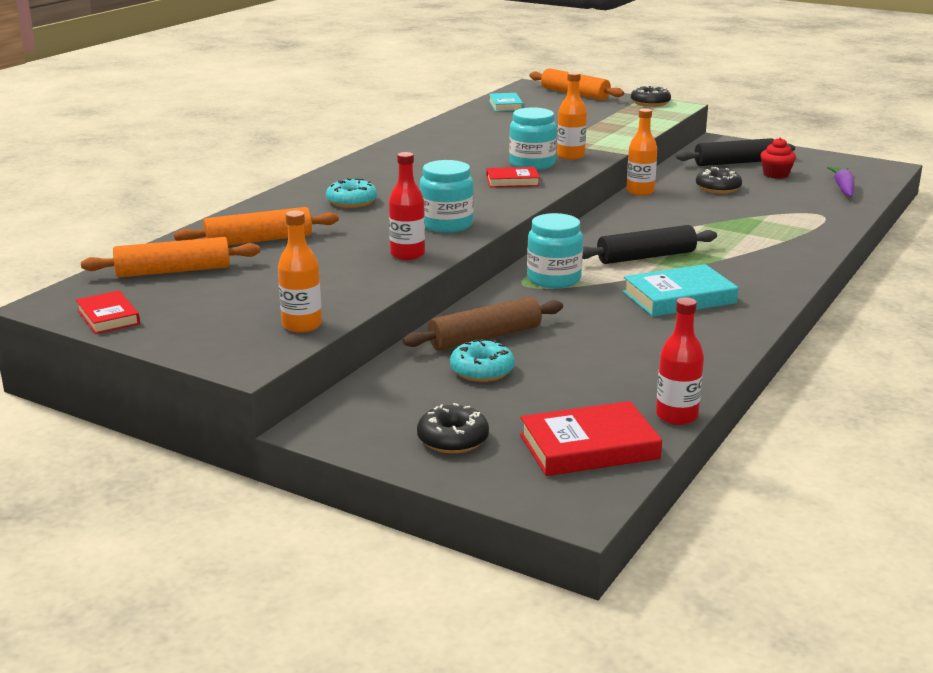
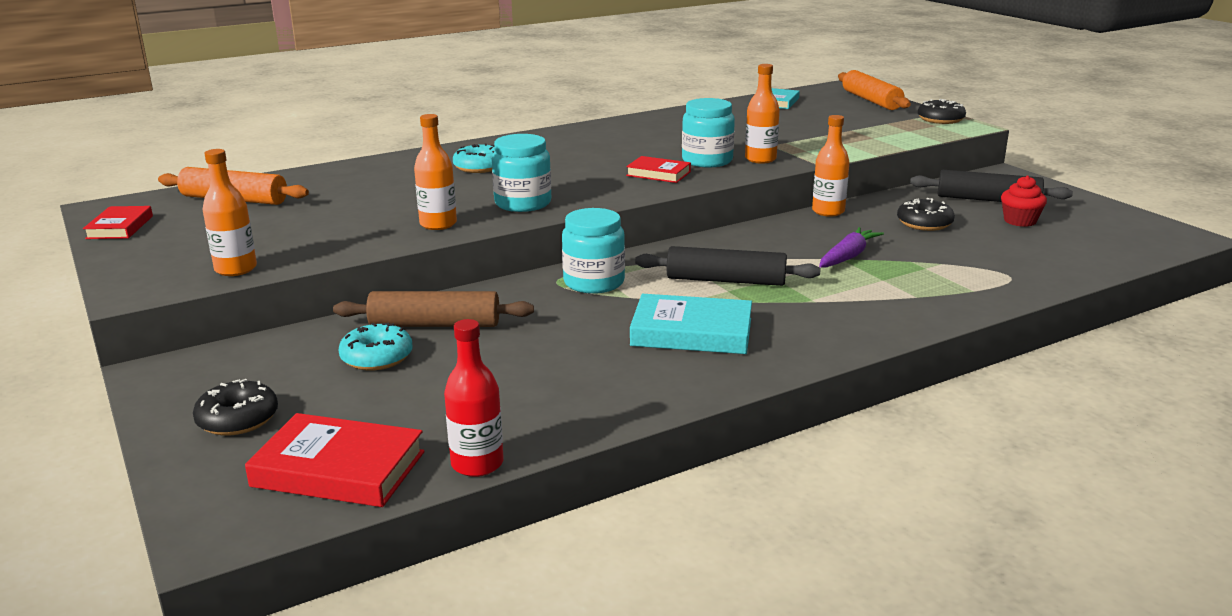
camera: 30 degrees right, 0 degrees up
(258, 240) = (343, 187): orange rolling pin -> none
(407, 254) = (438, 224): red bottle -> orange bottle
(843, 188) = (1086, 251): purple carrot -> purple carrot (847, 256)

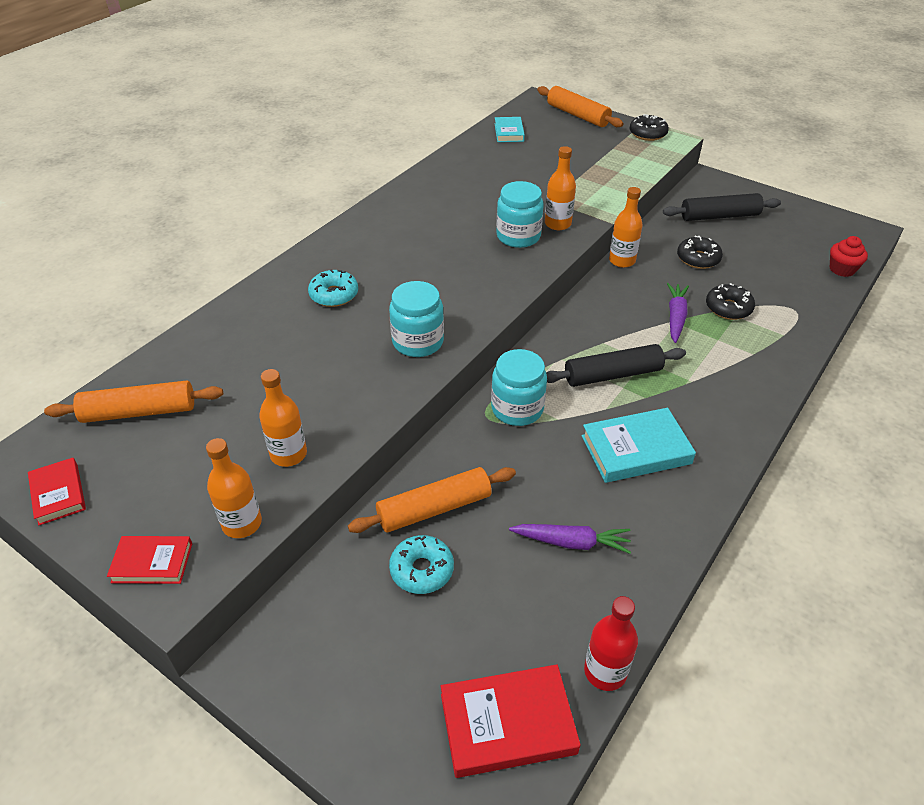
camera: 25 degrees left, 20 degrees up
(238, 419) = (372, 697): black donut -> black donut (728, 308)
(435, 324) = (434, 508): brown rolling pin -> orange rolling pin
(438, 224) = (370, 395): orange bottle -> orange bottle (288, 454)
(546, 375) = (571, 542): none -> purple carrot
(658, 174) = (494, 266): red book -> red book (152, 563)
(1019, 221) = (757, 238): red cupcake -> red cupcake (842, 269)

